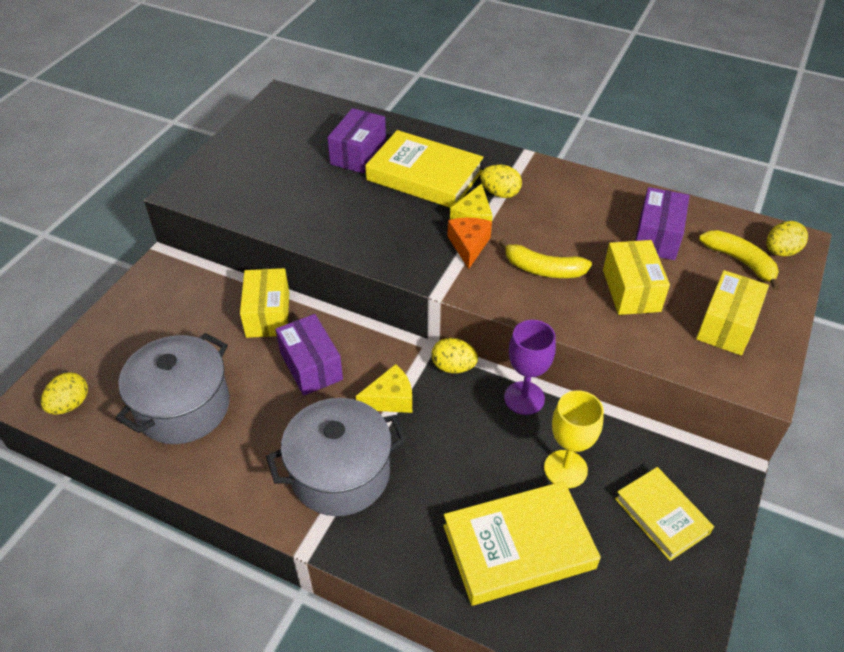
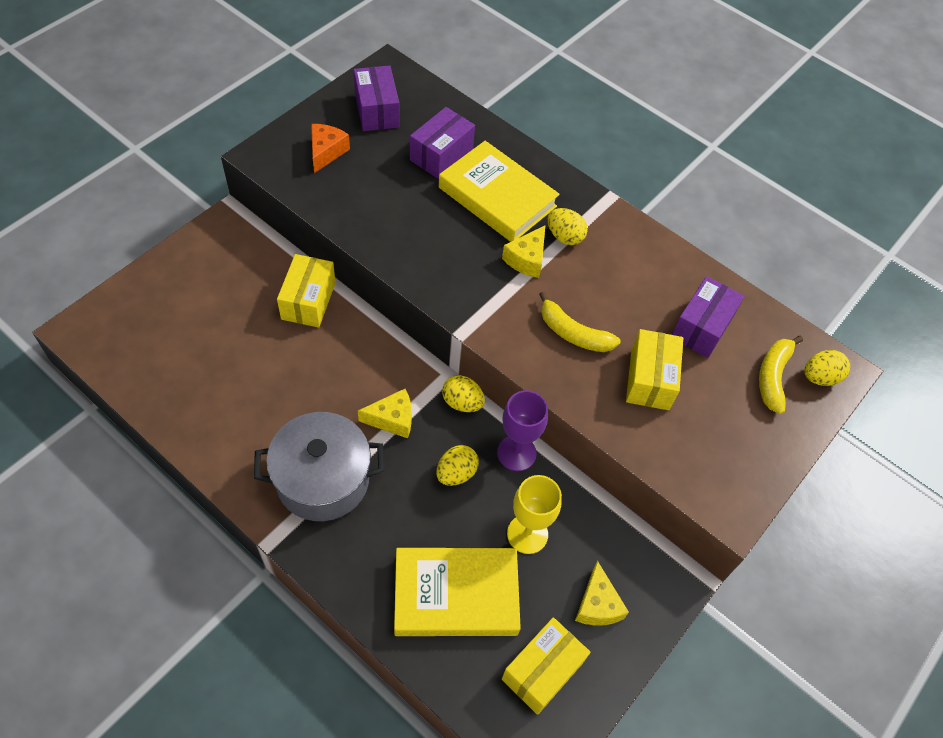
camera: 10 degrees right, 10 degrees up
(70, 404) = (107, 344): yellow egg -> yellow egg (456, 473)
(183, 407) = (204, 375): grey pot -> none
(311, 366) = (331, 365): purple box -> purple box (377, 110)
(468, 246) = (511, 288): orange cheese -> orange cheese (326, 152)
(661, 516) = (597, 604): yellow book -> yellow cheese
(726, 325) = (727, 442): yellow box -> yellow box (542, 670)
(740, 261) = (773, 377): yellow banana -> yellow banana turned 135 degrees counterclockwise

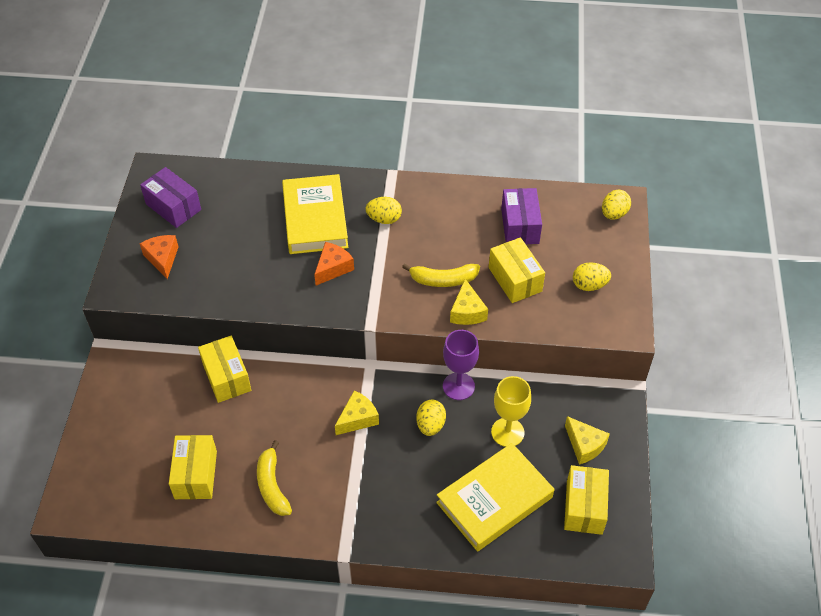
camera: 30 degrees left, 5 degrees down
(205, 373) = (196, 475): none -> yellow box
(323, 479) = (345, 489): grey pot -> none
(441, 154) = (249, 212): purple box -> none
(462, 402) = (395, 377): yellow egg -> yellow egg (589, 285)
(473, 254) = (333, 268): none -> orange cheese
(497, 197) = (315, 218): yellow book -> yellow book turned 75 degrees clockwise
(527, 259) = (372, 249): yellow cheese -> yellow cheese (467, 312)
(773, 377) = (586, 231): yellow banana -> yellow banana (272, 485)

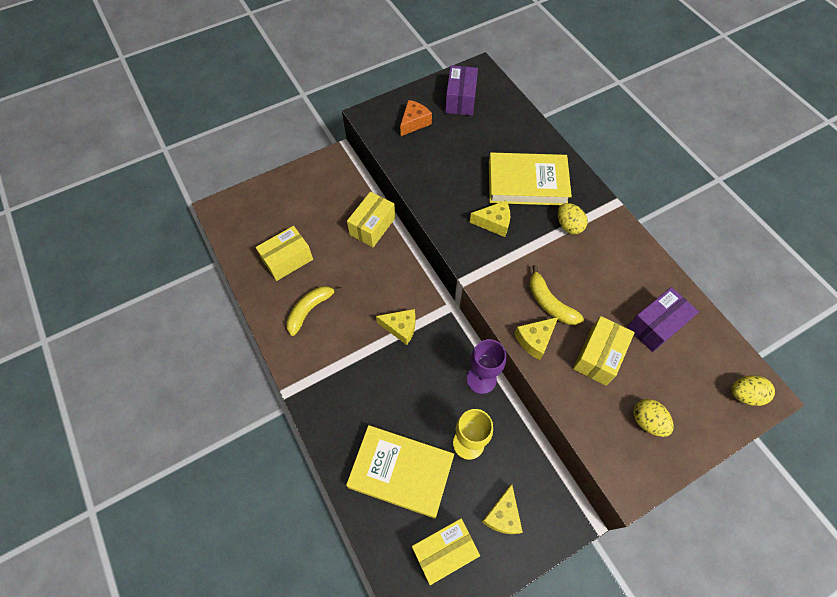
camera: 55 degrees right, 10 degrees up
(315, 218) = (527, 183): yellow book -> yellow book turned 45 degrees clockwise
(333, 268) = (494, 223): orange cheese -> yellow cheese
(430, 425) = (432, 381): yellow egg -> none

